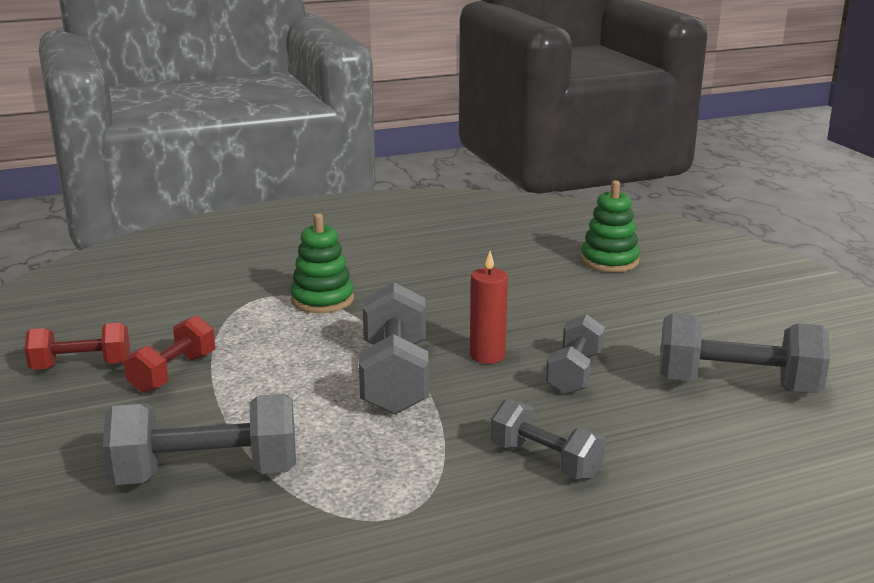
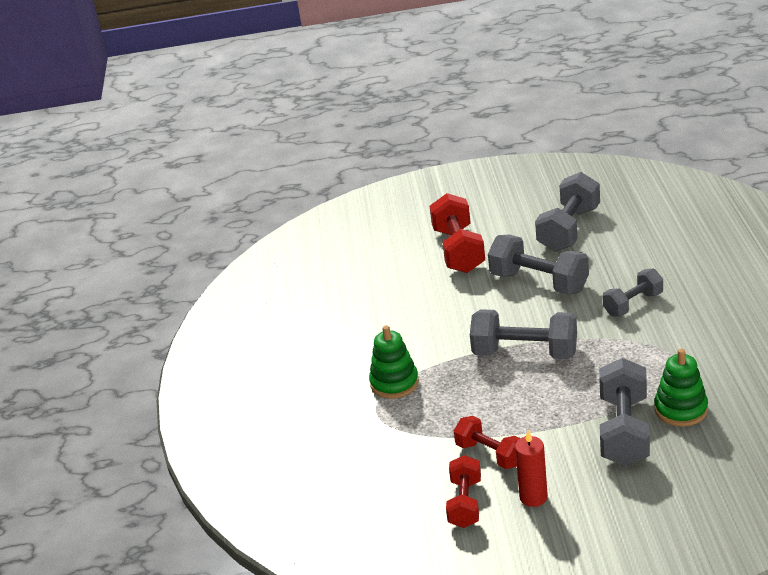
camera: 70 degrees left, 10 degrees up
(487, 355) = (506, 313): red candle -> red candle (533, 497)
(574, 373) = (539, 282): grey dumbbell -> grey dumbbell, size x1.59
(609, 261) = (382, 247): green stacking toy -> green stacking toy (681, 409)
(628, 308) = (458, 250): none -> red dumbbell

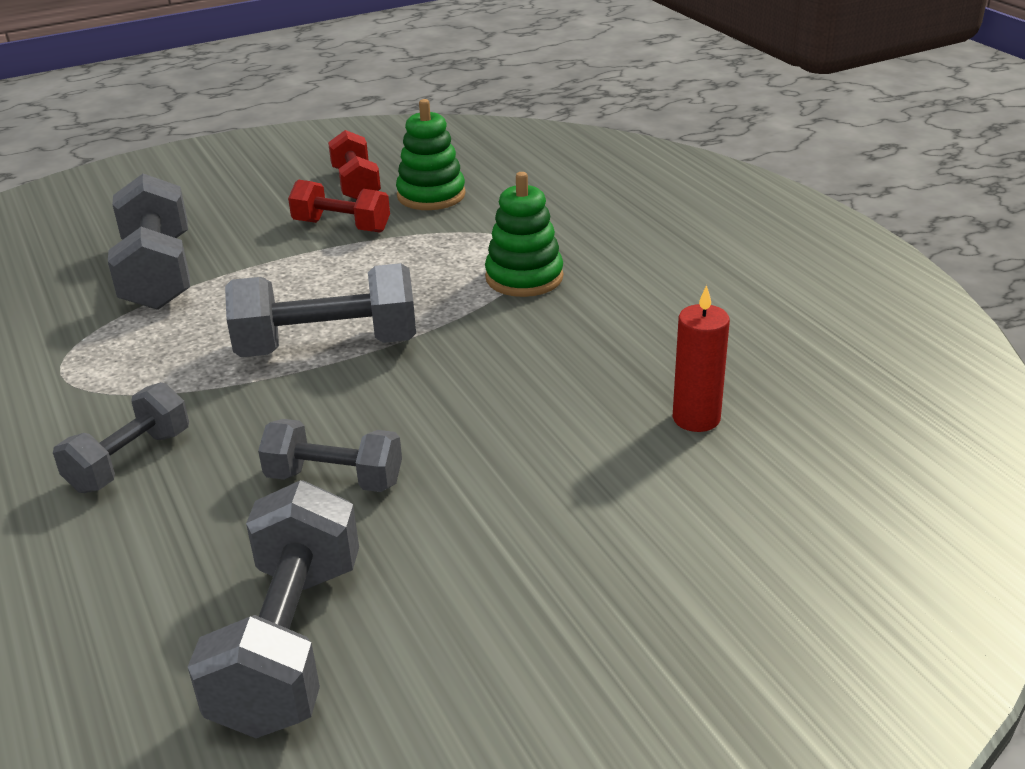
camera: 155 degrees right, 0 degrees up
(458, 250) = (553, 533): red dumbbell -> none
(533, 497) = (274, 200): red candle -> red candle (696, 418)
(539, 282) = (334, 479): grey dumbbell -> grey dumbbell, size x0.63
(681, 409) = (70, 308): green stacking toy -> green stacking toy (431, 195)

